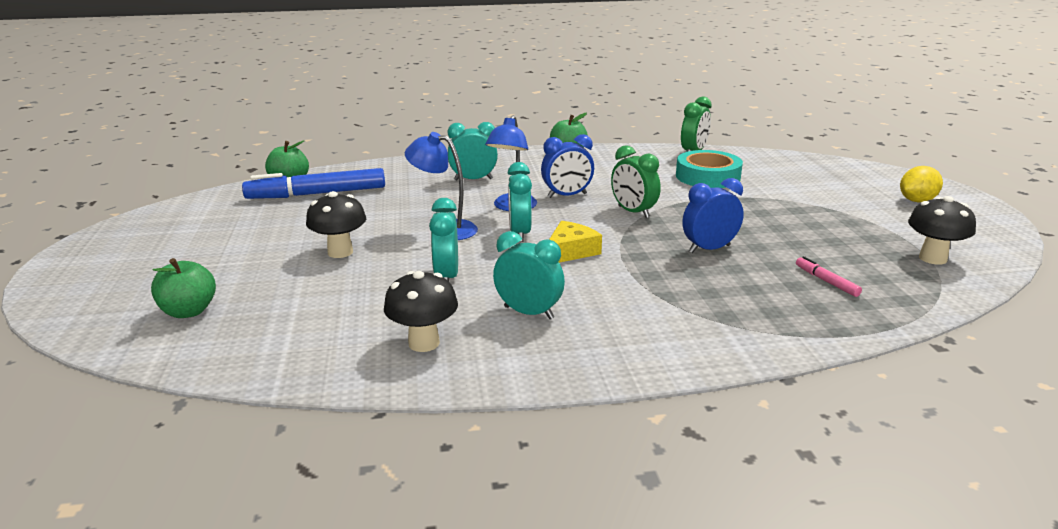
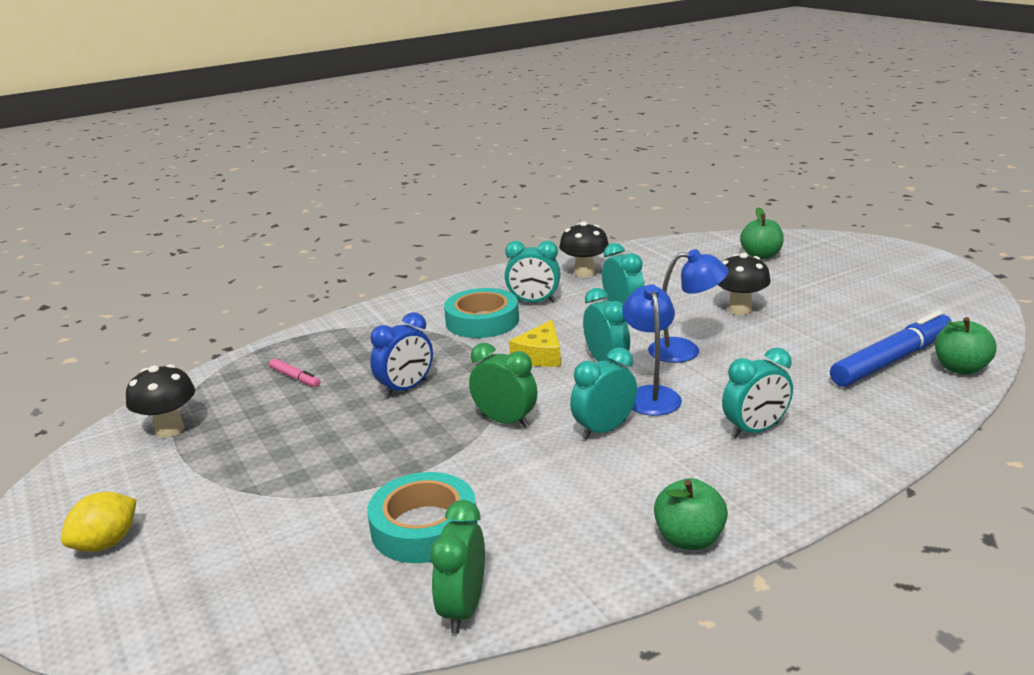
camera: 160 degrees right, 0 degrees up
(567, 195) = (604, 430): blue clock -> turquoise clock
(605, 301) = (482, 321): none -> turquoise tape

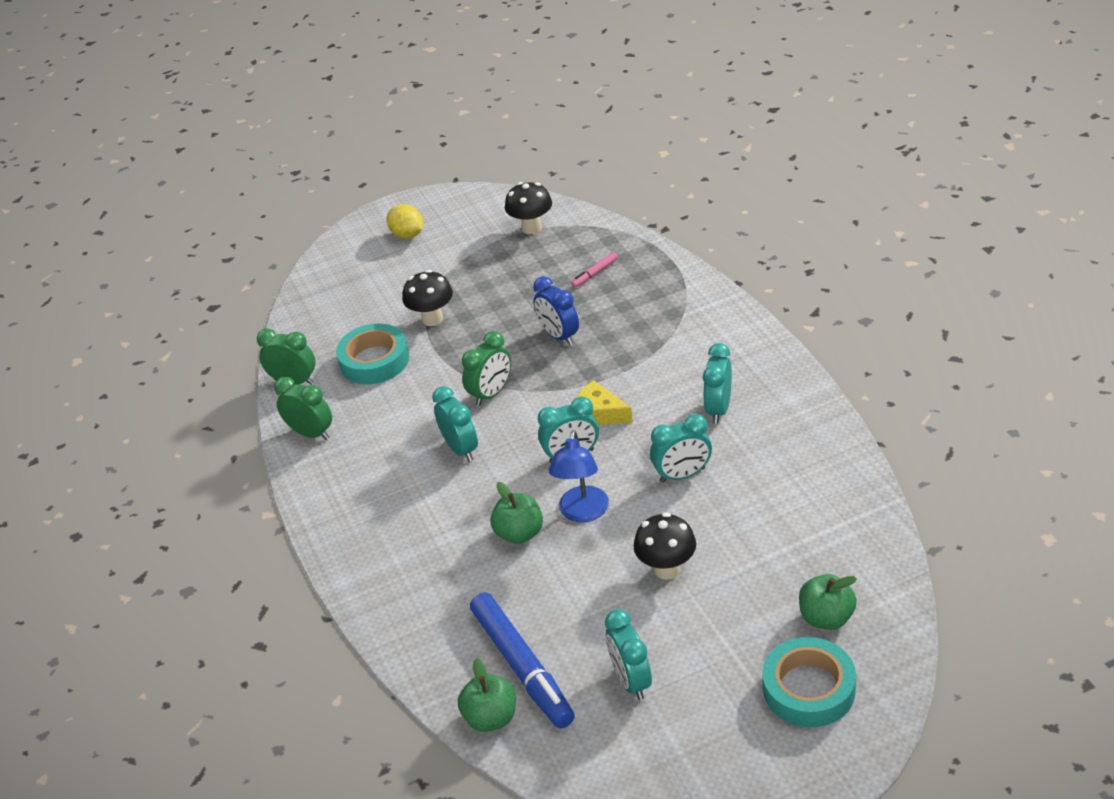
camera: 100 degrees right, 15 degrees up
(482, 321) = (680, 374): turquoise tape -> turquoise tape (808, 689)
(584, 273) = (792, 450): black mushroom -> black mushroom (432, 319)
(586, 563) = (311, 433): none -> green clock
(651, 395) = (506, 481): blue lamp -> none
(689, 539) = (315, 483): green apple -> green apple (519, 533)
(755, 430) = (431, 539): turquoise clock -> turquoise clock (631, 680)

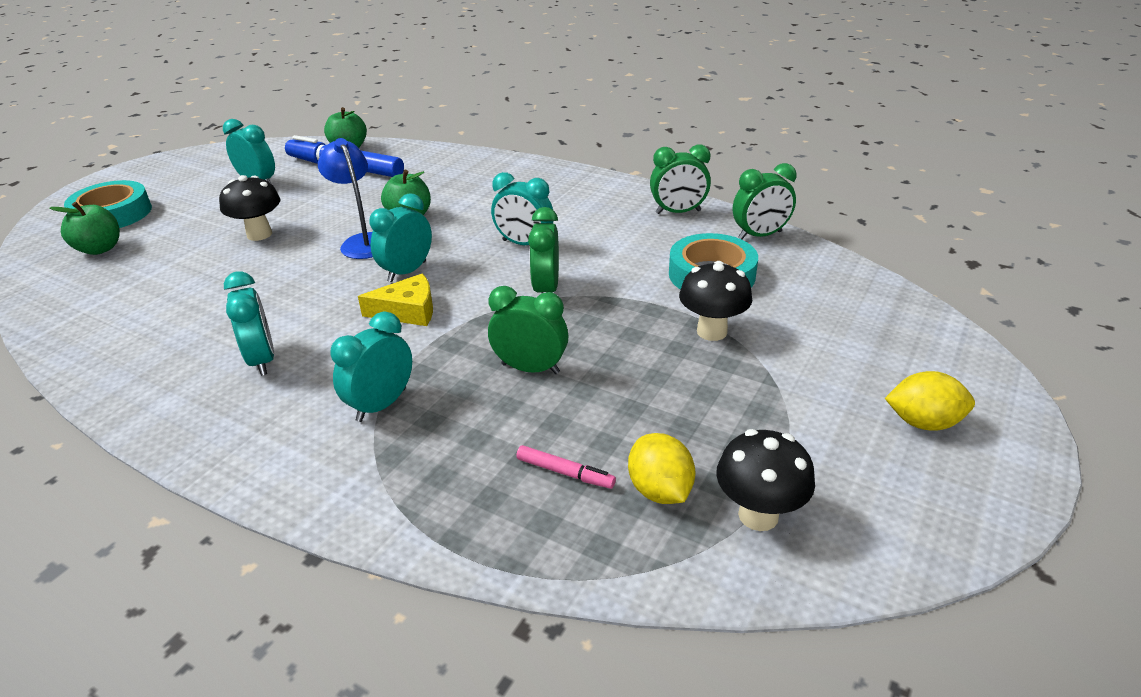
camera: 140 degrees right, 5 degrees down
(559, 336) = (530, 368): blue clock -> green clock
(560, 251) = (660, 490): none -> yellow lemon
(595, 273) = (565, 472): pink marker -> pink marker turned 105 degrees clockwise
(682, 475) = (277, 293): turquoise clock -> turquoise clock (381, 405)

